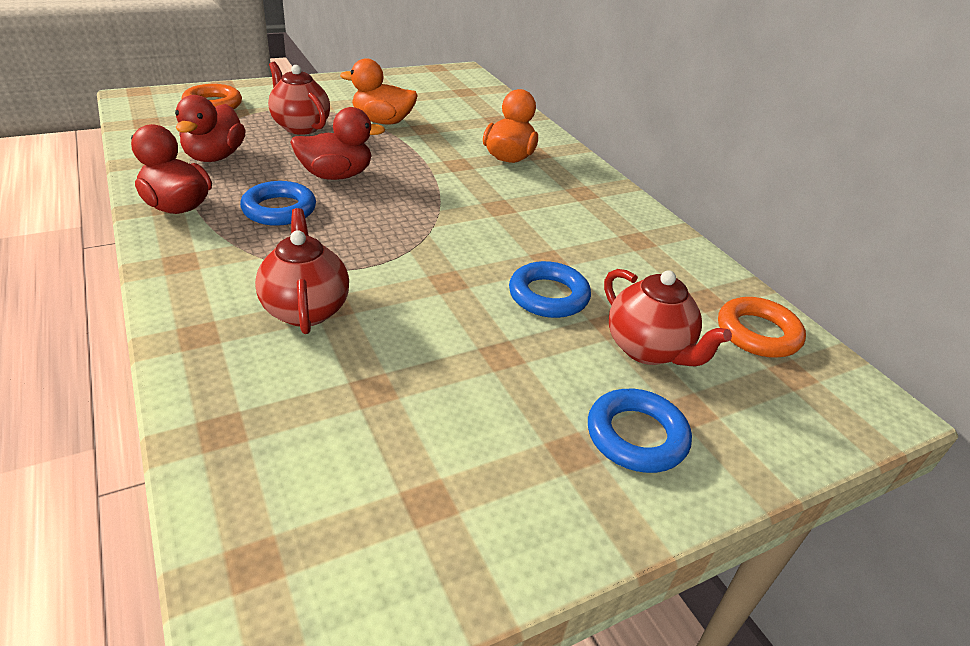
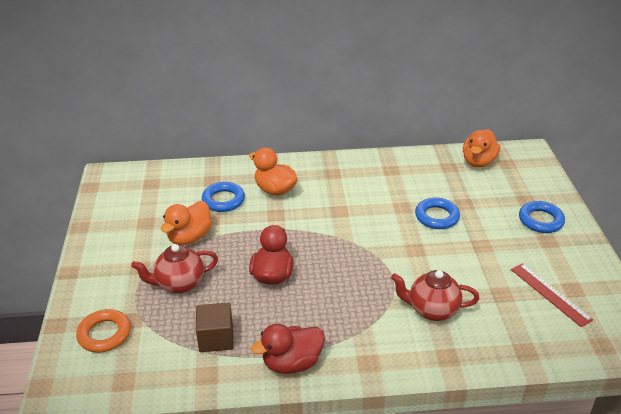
camera: 65 degrees left, 0 degrees up
(215, 157) = (216, 338): red duck -> brown cube
(279, 209) = (313, 309): blue ring -> blue ring (223, 200)
(398, 461) = (550, 294): none -> red ruler
(648, 350) = (485, 198): red teapot -> none
(757, 333) = (478, 162): orange ring -> orange duck

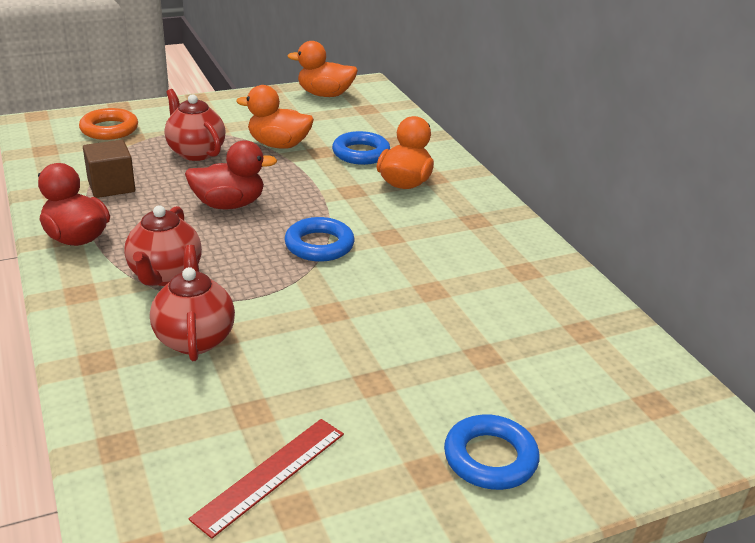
camera: 70 degrees right, 5 degrees down
(357, 317) = (165, 275): none -> red teapot
(437, 217) = (426, 327): blue ring -> blue ring (319, 245)
(478, 162) = (628, 365): orange duck -> orange duck (325, 95)

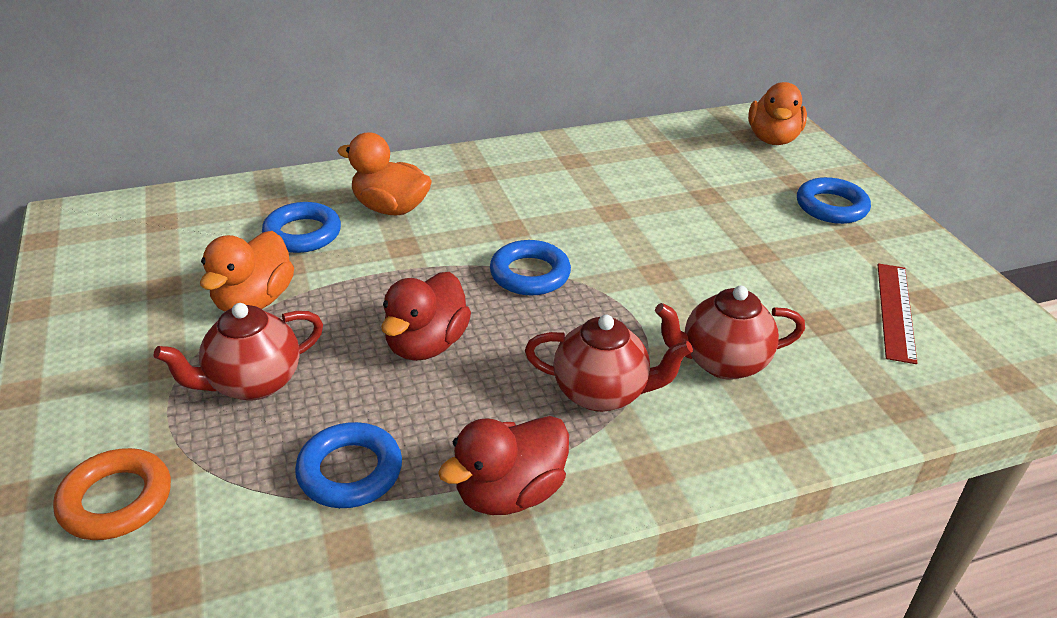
camera: 85 degrees left, 5 degrees up
(111, 186) = (350, 471): brown cube -> blue ring
(229, 204) = (426, 344): red duck -> red duck turned 150 degrees counterclockwise
(270, 475) = (895, 311): red ruler -> red ruler turned 60 degrees clockwise
(325, 95) = (89, 254): orange duck -> orange duck (772, 139)

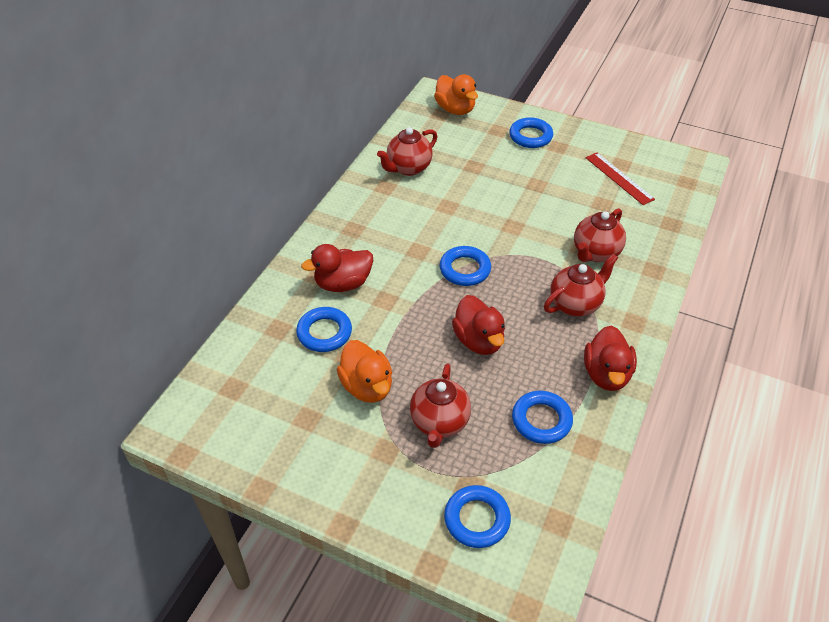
camera: 45 degrees left, 10 degrees up
(116, 500) = (477, 519): orange ring -> blue ring
(390, 208) = (343, 283): orange duck -> red duck
(627, 158) = (408, 168): none -> red teapot

